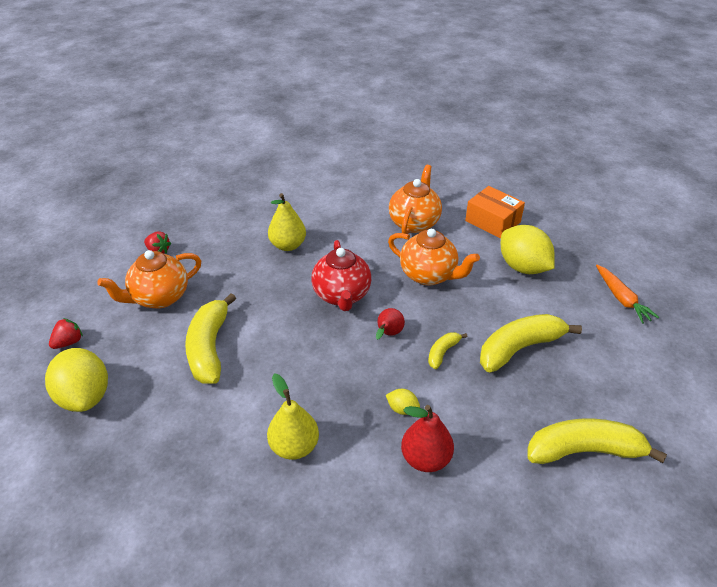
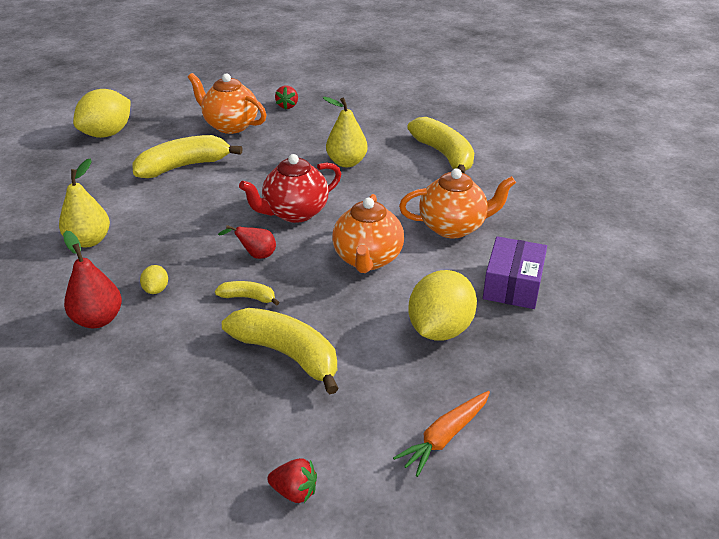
camera: 65 degrees right, 5 degrees down
(69, 342) = (158, 108): red strawberry -> red strawberry (294, 491)
(492, 221) = (512, 285): orange box -> purple box
(584, 451) = (146, 438): yellow banana -> yellow banana (444, 155)

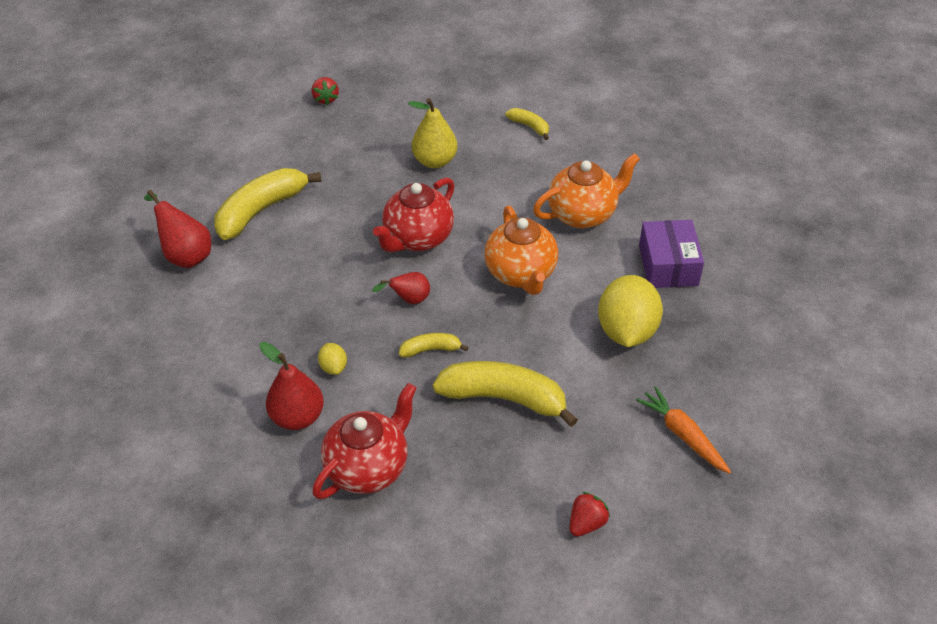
camera: 20 degrees left, 10 degrees up
(89, 241) = (222, 331): yellow pear -> none
(104, 183) = (186, 255): none -> red pear
(107, 134) = (141, 188): yellow lemon -> none
(126, 377) = (368, 467): none -> red teapot
(230, 125) = (277, 142): orange teapot -> none
(294, 491) = (586, 523): red strawberry -> red strawberry turned 45 degrees counterclockwise
(444, 155) = (529, 126): yellow banana -> yellow banana, size x0.49
(444, 437) = (682, 435): orange carrot -> orange carrot turned 120 degrees clockwise

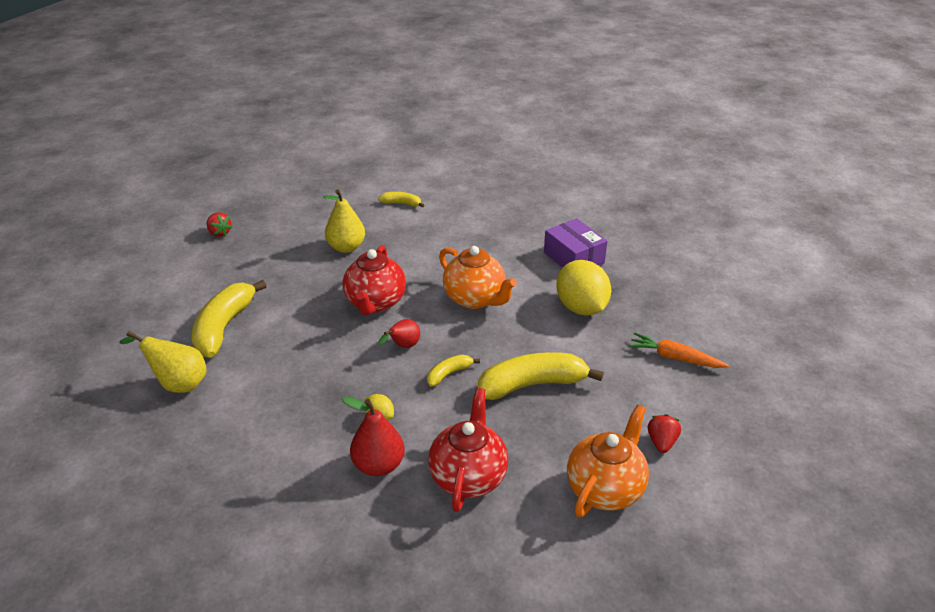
camera: 30 degrees left, 10 degrees down
(186, 255) = (178, 384): red pear -> yellow pear
(583, 214) = (487, 246): orange teapot -> orange teapot (605, 489)

